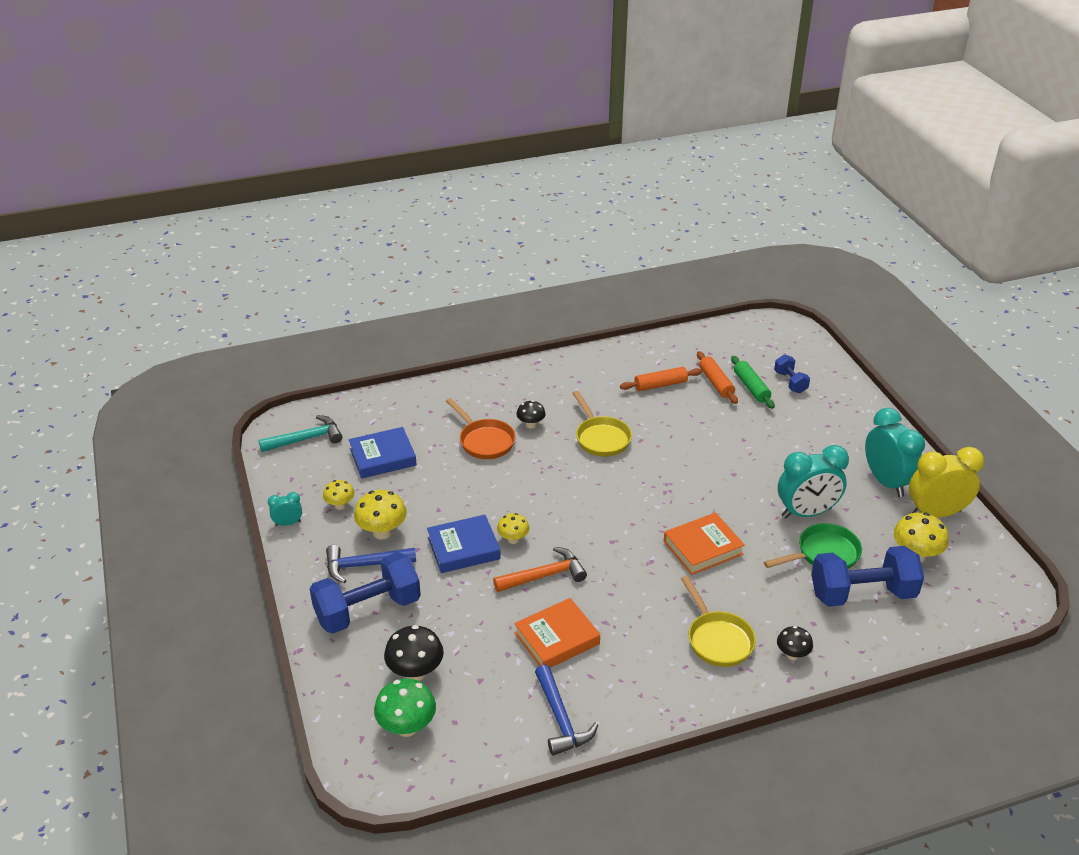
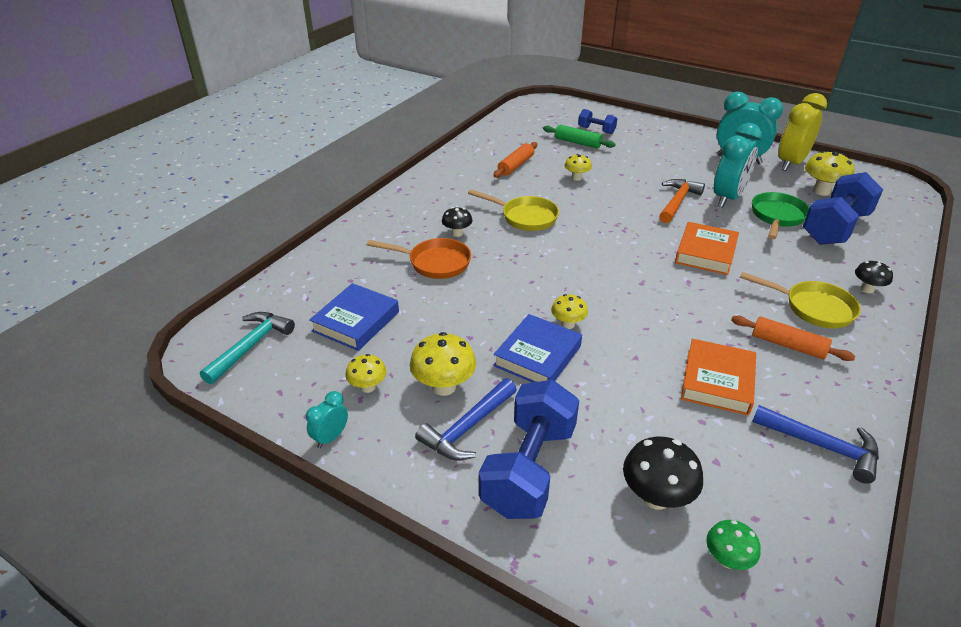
camera: 40 degrees left, 0 degrees up
(407, 727) = (727, 559): green mushroom -> green mushroom, size x0.62
(544, 576) = (633, 338): orange hammer -> orange hammer (677, 202)
(696, 423) = (576, 178): none -> yellow mushroom
(716, 383) = (551, 149): orange rolling pin -> orange rolling pin (788, 345)

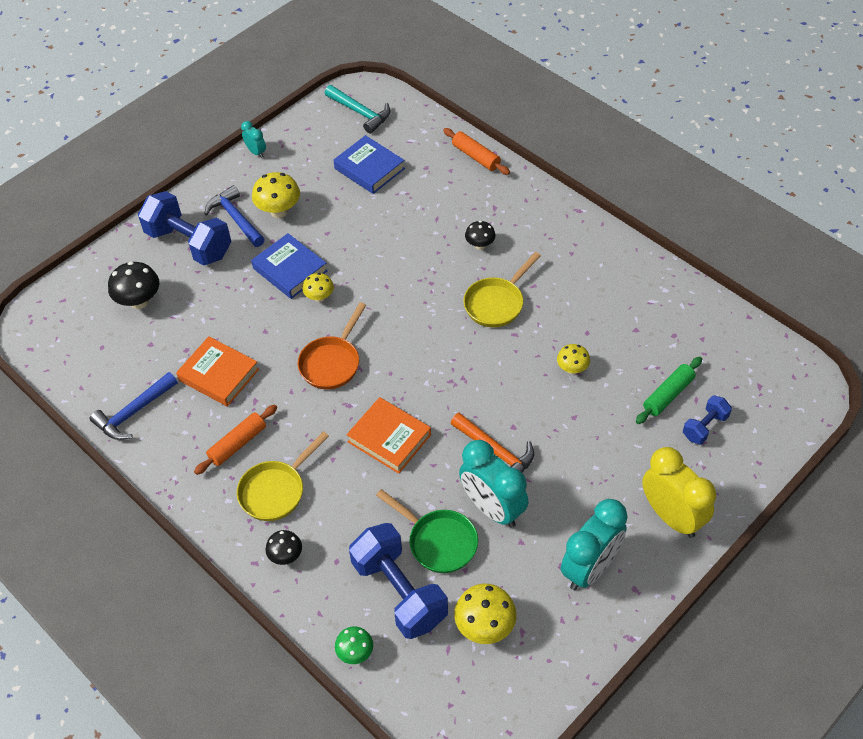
camera: 105 degrees right, 15 degrees up
(368, 387) = (294, 171): yellow mushroom -> none
(434, 263) = (435, 223): orange pan -> orange pan (332, 362)
(515, 166) = (614, 317): orange rolling pin -> orange rolling pin (476, 156)
(727, 559) = (84, 321): green mushroom -> green mushroom (355, 653)
(790, 163) = (567, 630): yellow clock -> yellow clock (671, 516)

